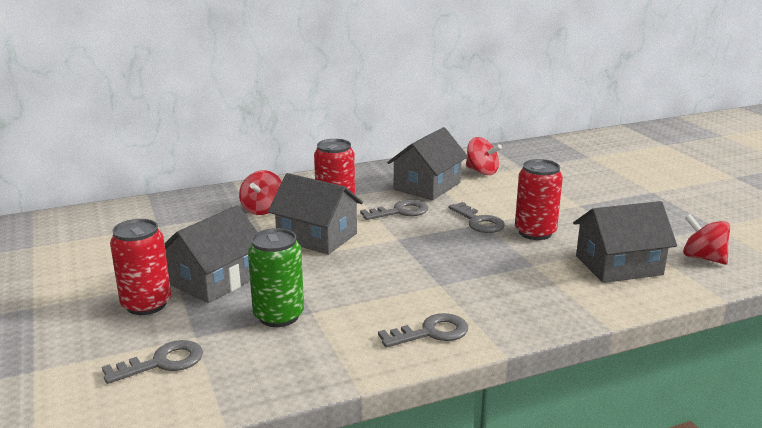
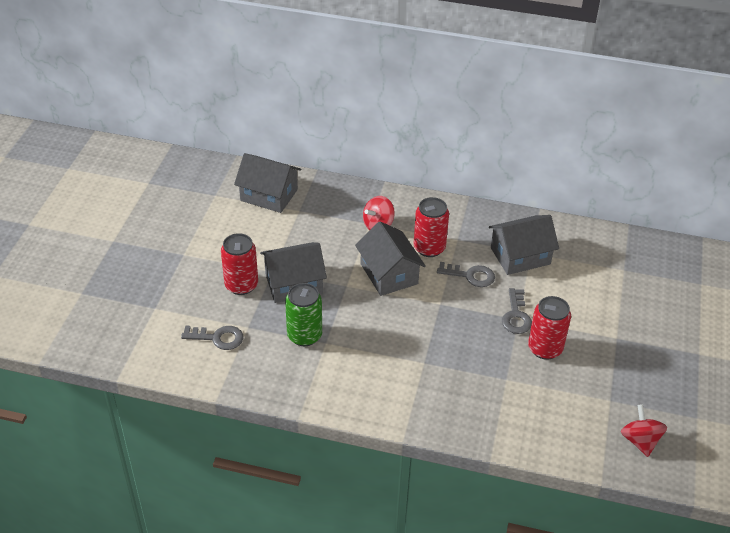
camera: 35 degrees right, 20 degrees up
(431, 332) = (377, 398): grey key -> none
(481, 171) = (583, 259): red spinning top -> none
(618, 265) = (566, 413): grey house -> grey house (269, 195)

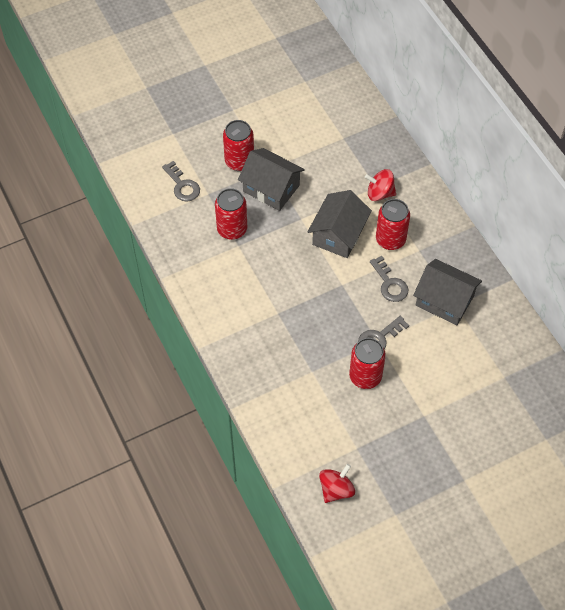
camera: 50 degrees right, 15 degrees up
(269, 195) = (338, 110): grey house -> none
(304, 335) = (232, 229): green can -> red can

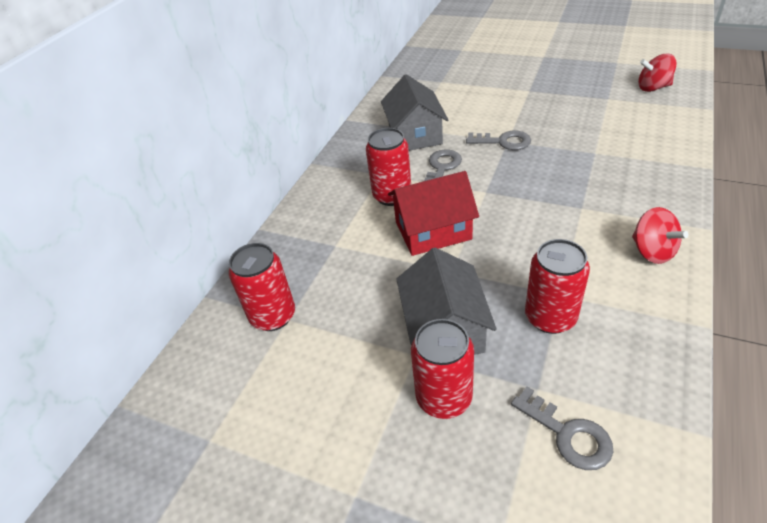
camera: 125 degrees left, 15 degrees down
(182, 185) = (567, 434): grey key -> grey key turned 120 degrees clockwise
(338, 234) = (433, 230): grey house -> red house
(365, 376) = (548, 127): red can -> red can (273, 316)
(380, 193) = (341, 237): red spinning top -> red spinning top (652, 251)

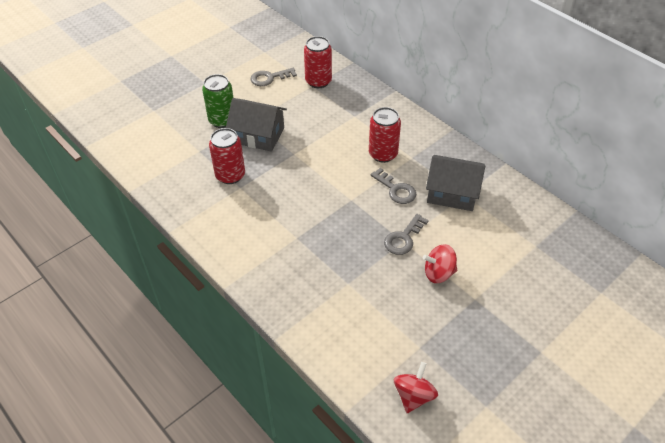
camera: 110 degrees right, 5 degrees up
(433, 230) = (333, 159): red house -> none
(444, 398) = (222, 120): red can -> green can
(567, 434) = (172, 149): grey key -> grey key (269, 78)
(652, 251) = (233, 245): red spinning top -> red spinning top (438, 273)

